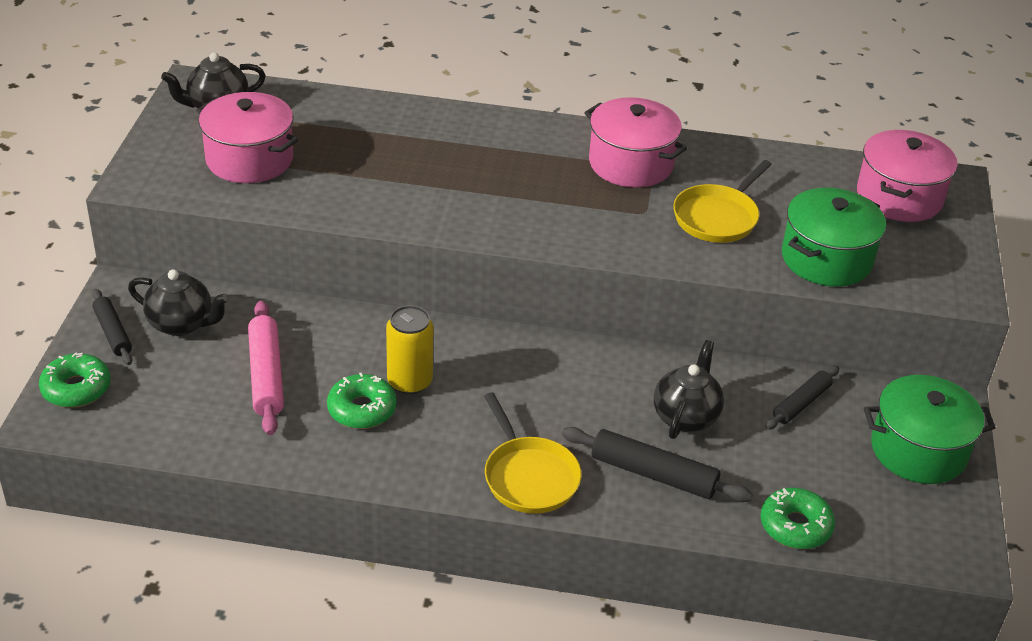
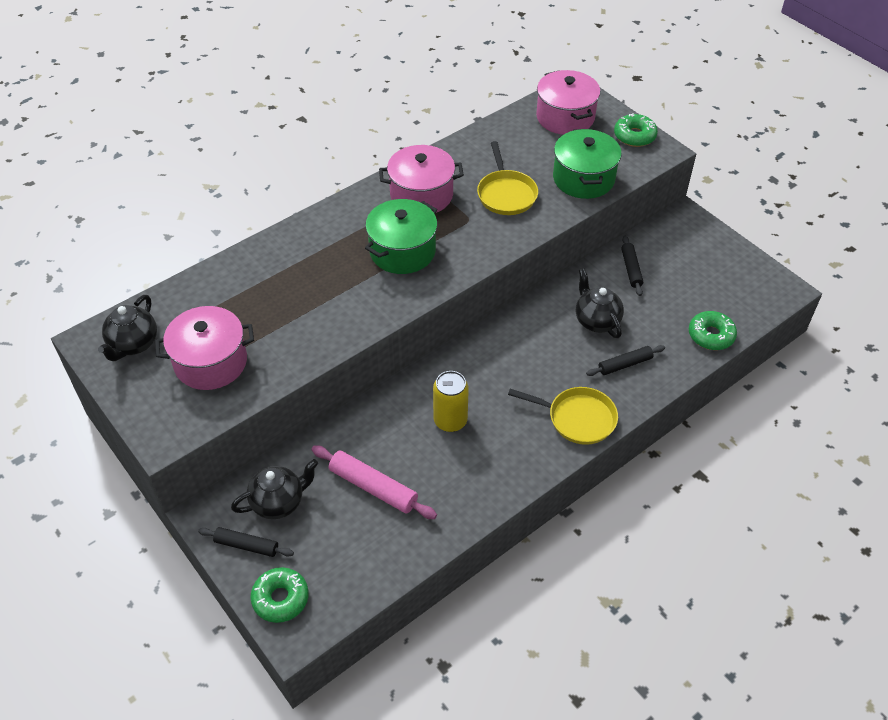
camera: 45 degrees left, 10 degrees up
(362, 409) = (450, 459): green donut -> green donut (634, 136)
(653, 474) = (625, 364): black rolling pin -> black rolling pin, size x0.65
(918, 450) = (703, 251): green pot -> green pot (402, 251)

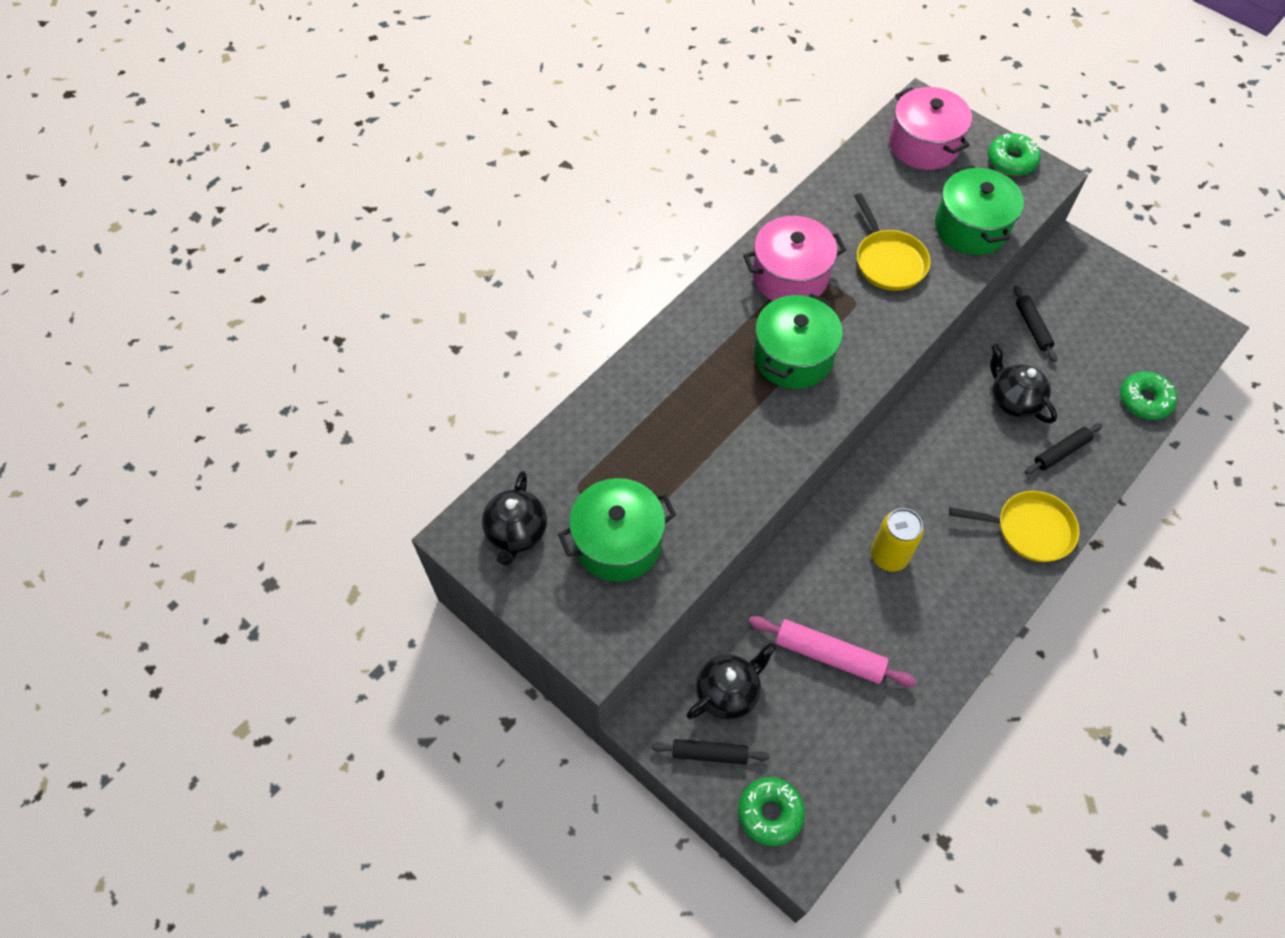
camera: 10 degrees left, 10 degrees up
(211, 362) = (618, 542): pink pot -> green pot

